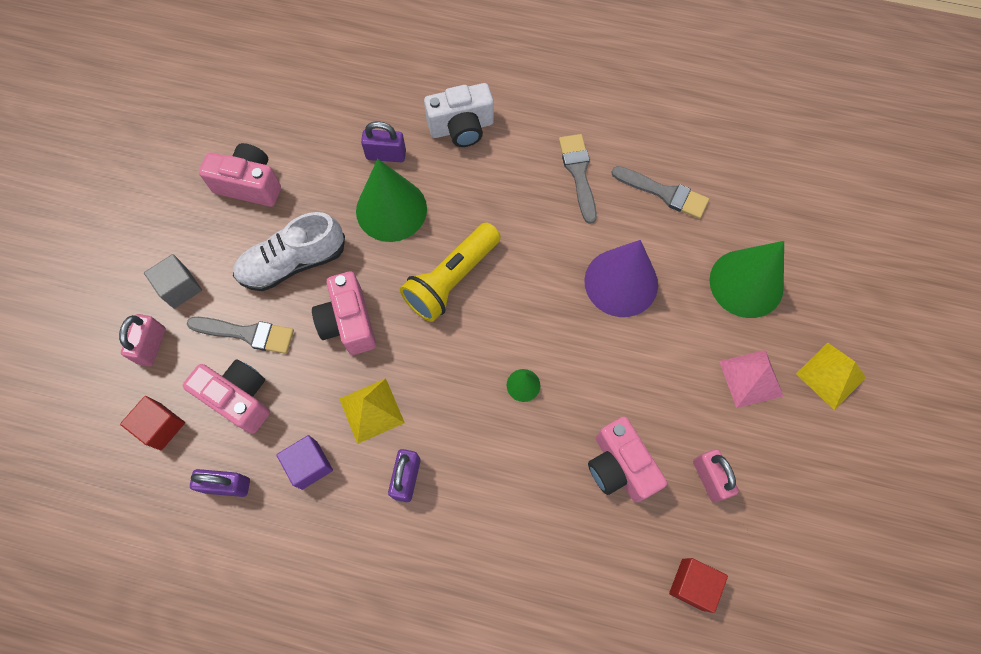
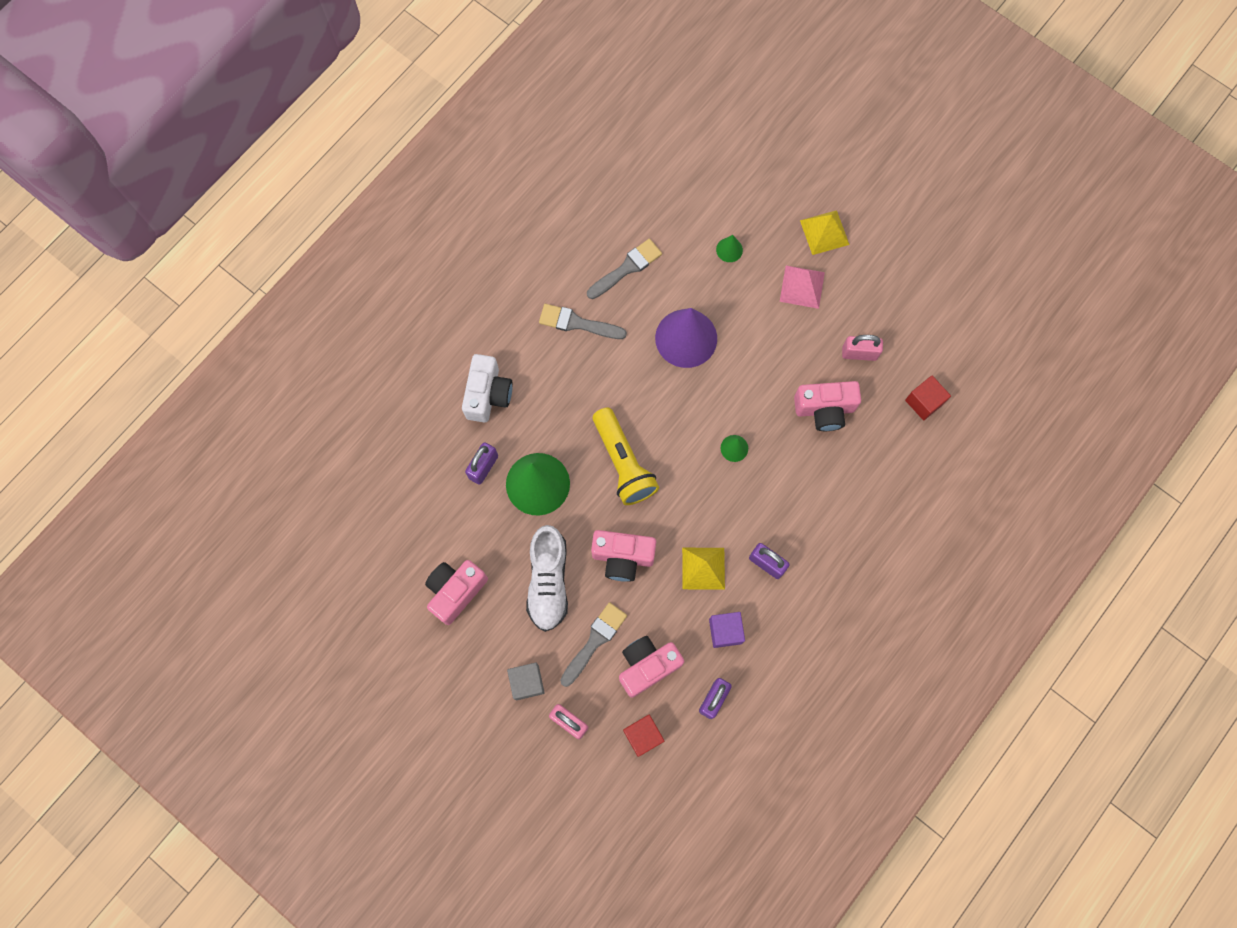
camera: 65 degrees left, 5 degrees up
(746, 283) = (729, 250): green cone -> green cone, size x0.44

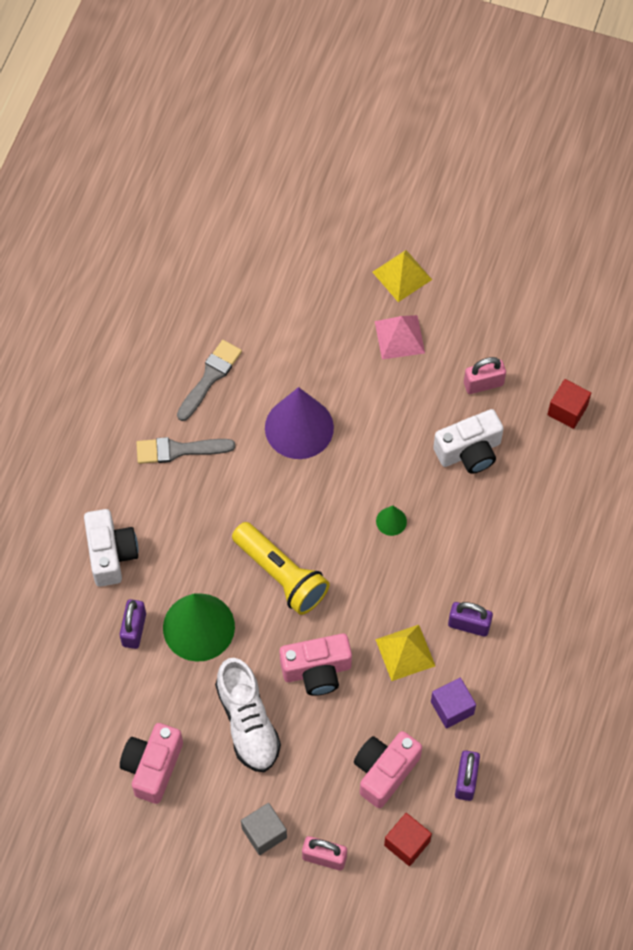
camera: 20 degrees left, 10 degrees down
(594, 641) = (320, 765): grey brush -> none
(729, 250) = (310, 324): green cone -> none
(824, 409) = (469, 451): pink camera -> white camera

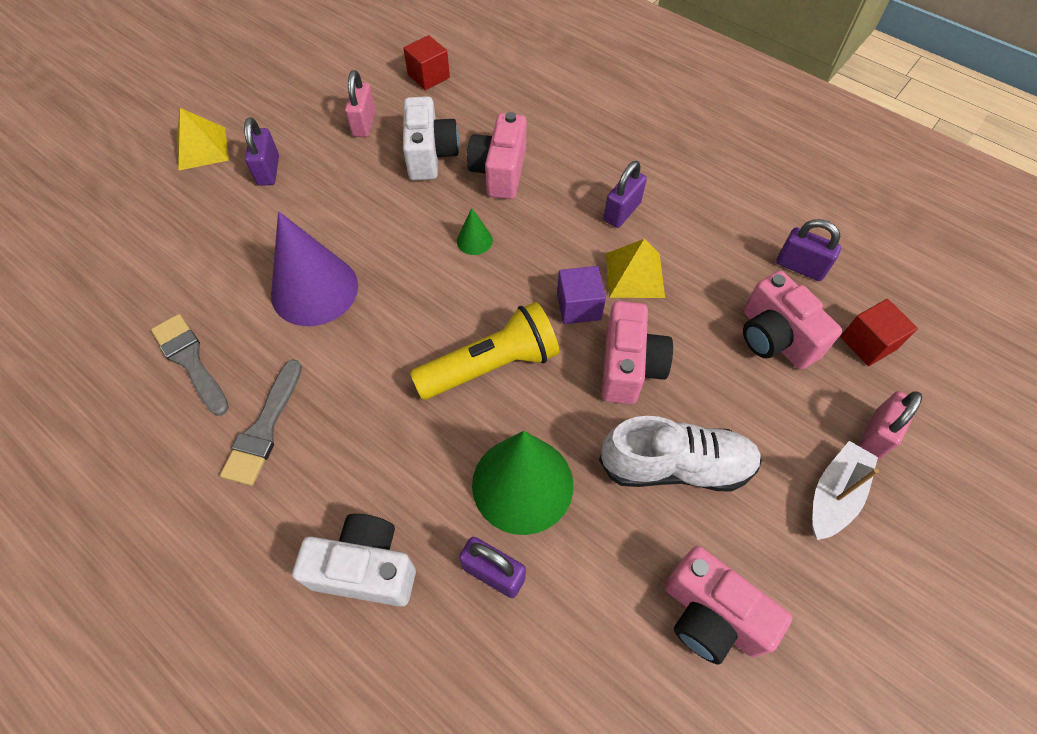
camera: 70 degrees left, 5 degrees down
(264, 833) = (834, 495): grey cube -> white boat
(399, 337) = (268, 170): pink pyramid -> purple padlock
(452, 708) = (712, 254): purple cube -> purple cube (578, 306)
(473, 514) = (500, 172): none -> pink camera

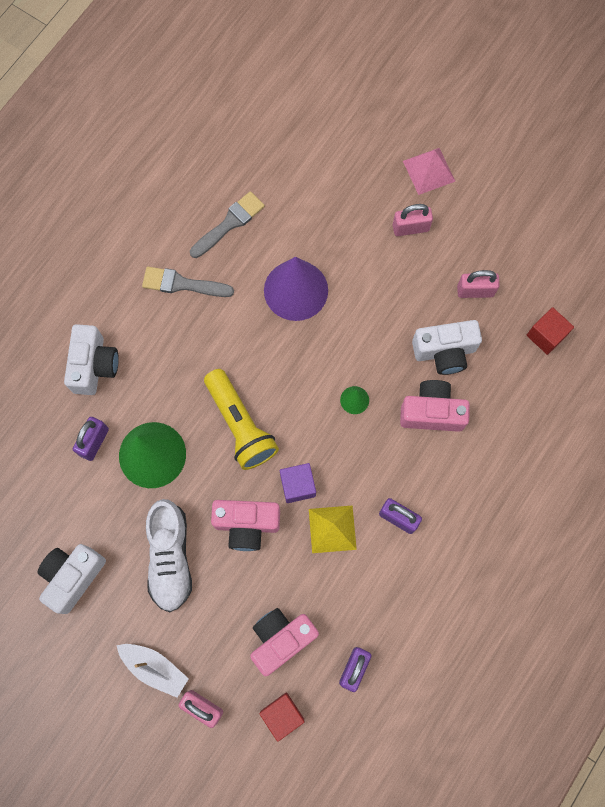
camera: 85 degrees right, 15 degrees up
(202, 148) = (429, 171): yellow pyramid -> pink pyramid
(268, 170) = (410, 228): purple padlock -> pink padlock
(711, 615) = (73, 576): pink camera -> white camera

